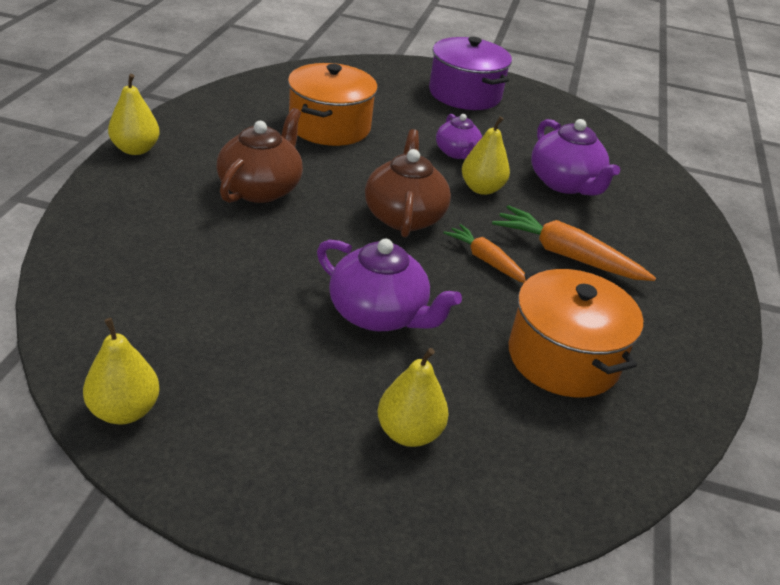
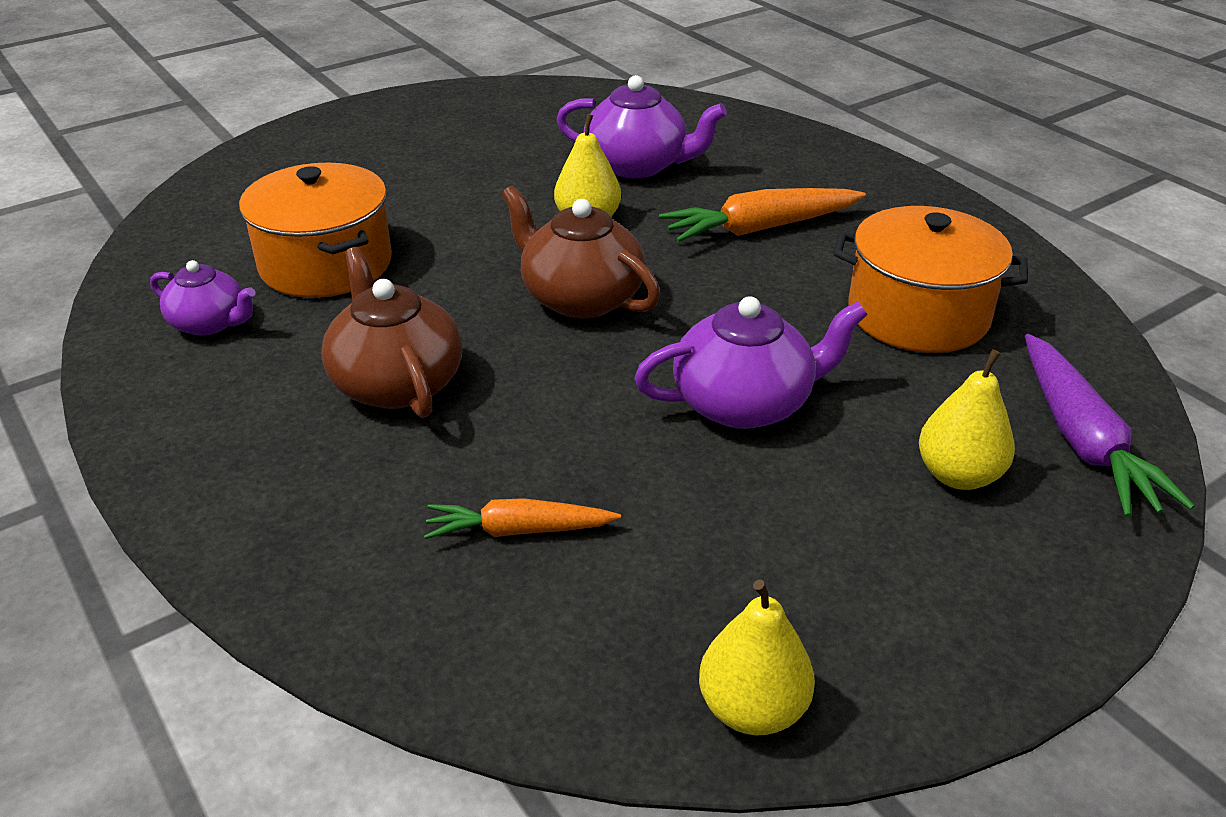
camera: 45 degrees left, 0 degrees up
(135, 149) = (155, 459): yellow pear -> none
(457, 153) = (500, 202): purple teapot -> purple teapot (210, 323)
(464, 94) = (388, 138): purple pot -> none
(486, 261) = (720, 282): orange carrot -> orange carrot (518, 530)
(516, 487) = (1082, 440): none -> purple carrot

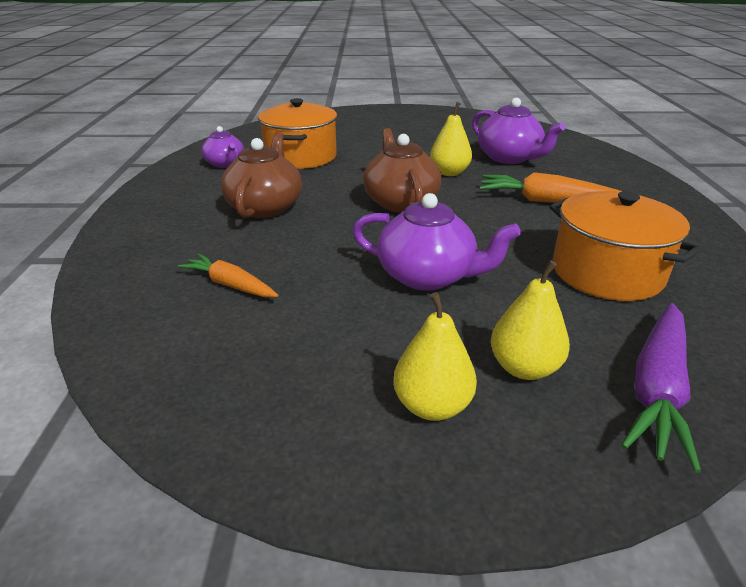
camera: 35 degrees right, 5 degrees down
(752, 709) = (220, 426): yellow pear -> yellow pear (432, 406)

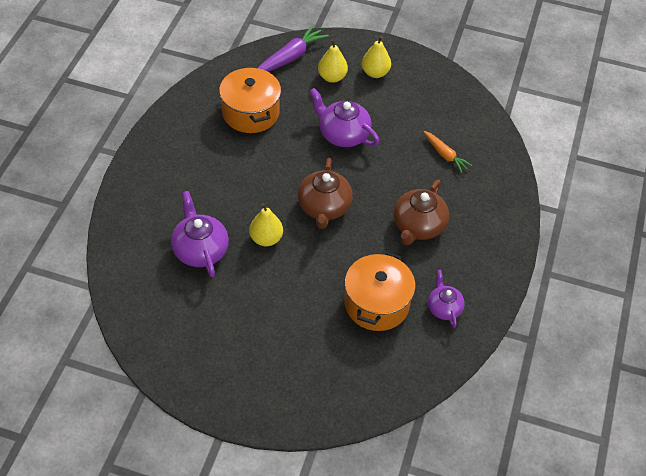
camera: 165 degrees left, 20 degrees up
(548, 201) = (224, 180): orange carrot -> none

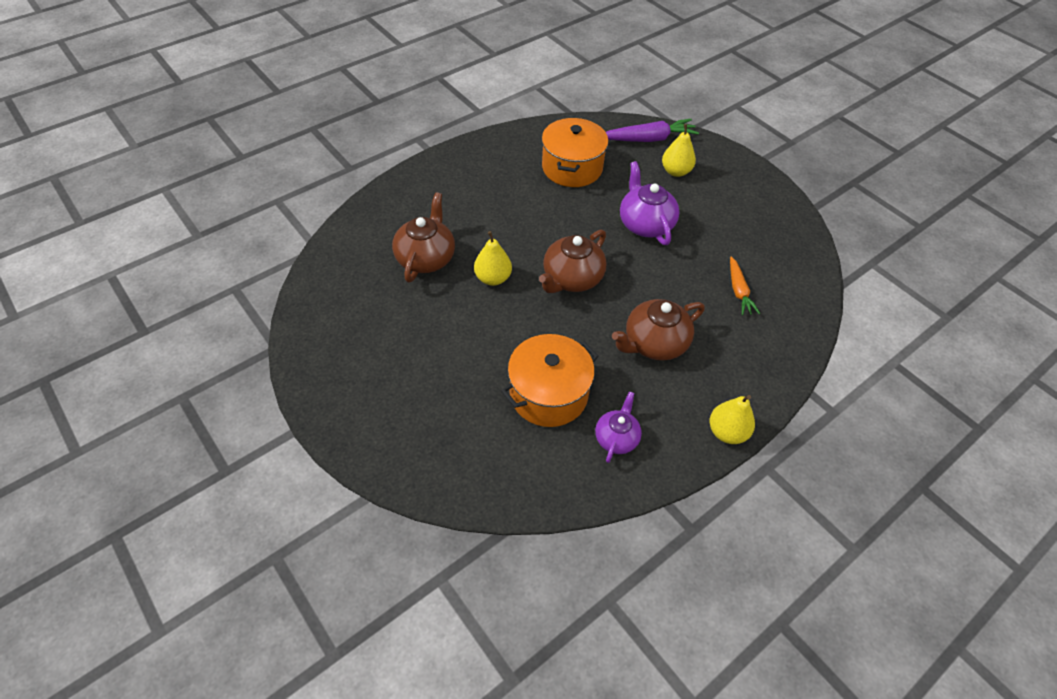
camera: 35 degrees right, 0 degrees up
(200, 250) = (426, 258): purple teapot -> brown teapot
(375, 73) = (723, 186): yellow pear -> yellow pear (727, 432)

